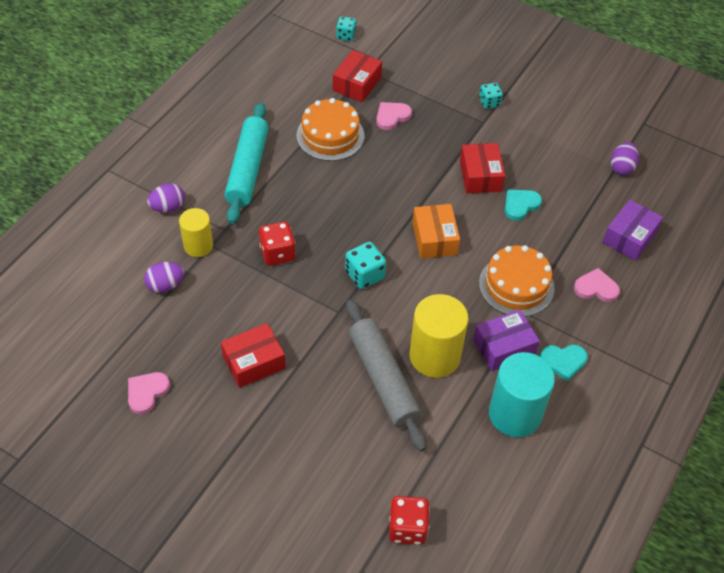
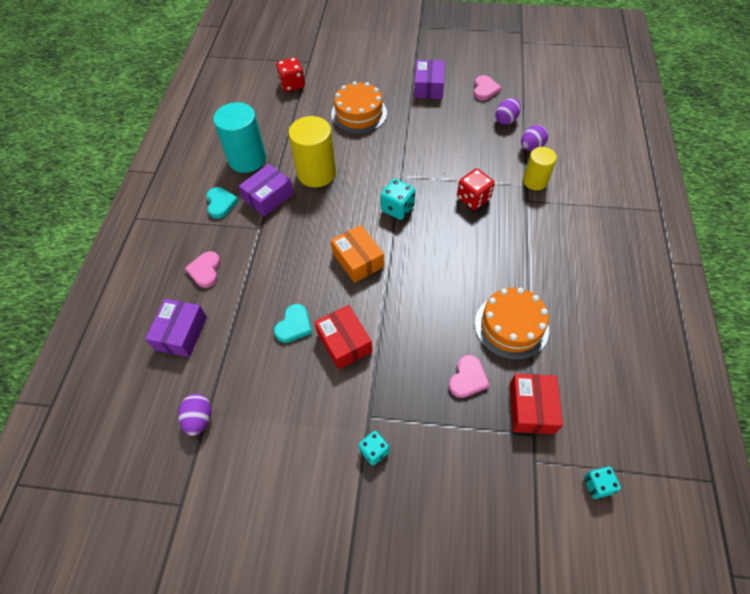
camera: 160 degrees right, 5 degrees up
(168, 207) = (584, 199): purple egg -> purple egg (506, 120)
(216, 431) = (428, 87): none -> purple box
(248, 169) = (554, 258): turquoise rolling pin -> none
(254, 362) = (434, 126): red box -> none
(383, 379) = (344, 147): grey rolling pin -> none
(516, 285) = (273, 246): orange cake -> orange cake (359, 114)
(563, 361) = (221, 203): turquoise heart -> turquoise heart turned 105 degrees clockwise
(596, 288) = (205, 270): pink heart -> pink heart turned 105 degrees clockwise

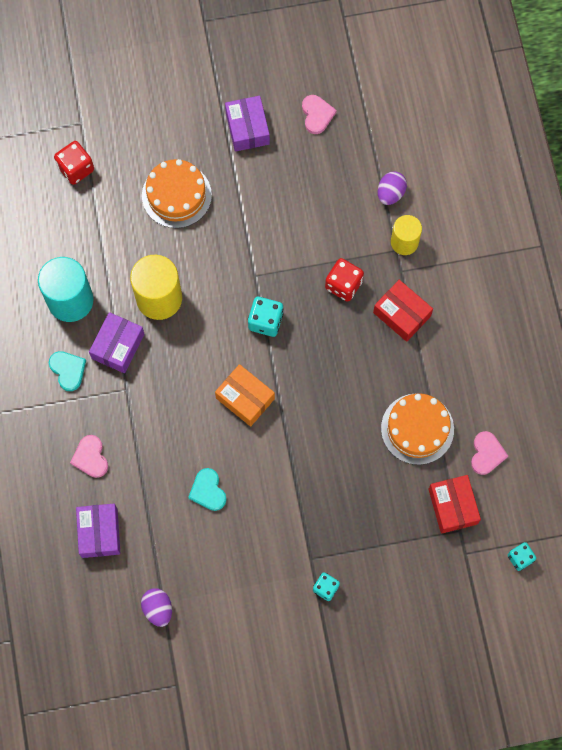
camera: 20 degrees left, 15 degrees up
(294, 325) = (208, 491): turquoise heart -> turquoise heart turned 150 degrees clockwise
(344, 342) = (263, 494): red box -> red box (402, 314)
(468, 378) = (389, 495): pink heart -> pink heart (486, 454)
(506, 120) = (353, 158): purple egg -> none

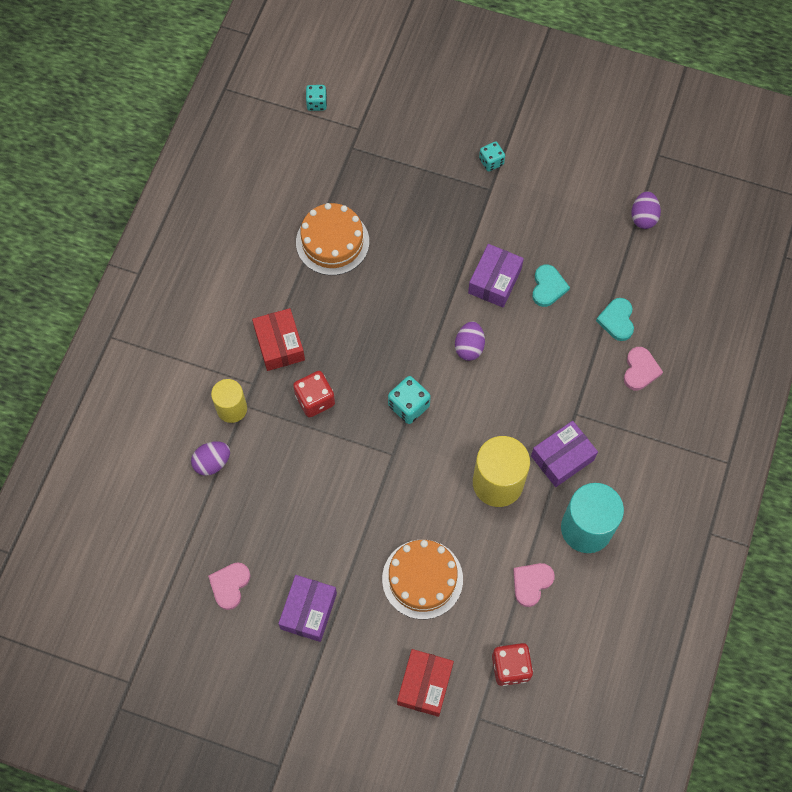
camera: 150 degrees left, 5 degrees down
(68, 370) = (622, 461): turquoise heart -> turquoise heart (617, 320)
(99, 533) = (664, 302): purple box -> purple box (494, 281)
(245, 398) = (469, 347): orange box -> purple egg
(453, 506) = (344, 167): red box -> red box (425, 685)
(486, 454) = (287, 192): pink heart -> pink heart (531, 583)

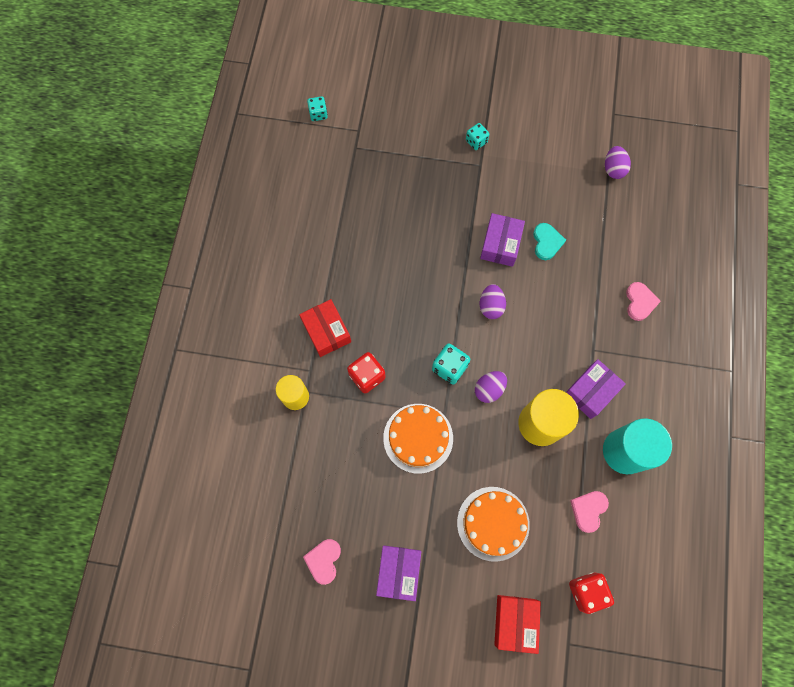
camera: 10 degrees left, 5 degrees up
(212, 462) = (287, 449): purple egg -> purple egg (489, 389)
(332, 242) = (355, 232): orange cake -> orange cake (418, 438)
(617, 320) = (611, 262): turquoise heart -> none

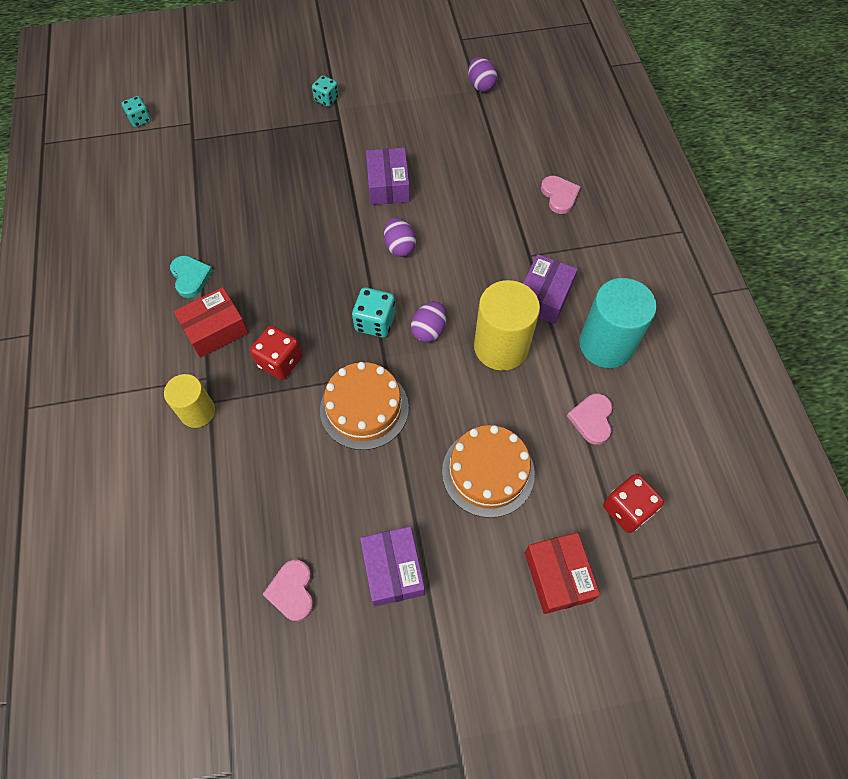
camera: 20 degrees left, 10 degrees down
(326, 331) = (215, 329): red box -> red box turned 75 degrees counterclockwise
(546, 242) = (438, 169): turquoise heart -> turquoise heart (190, 277)

